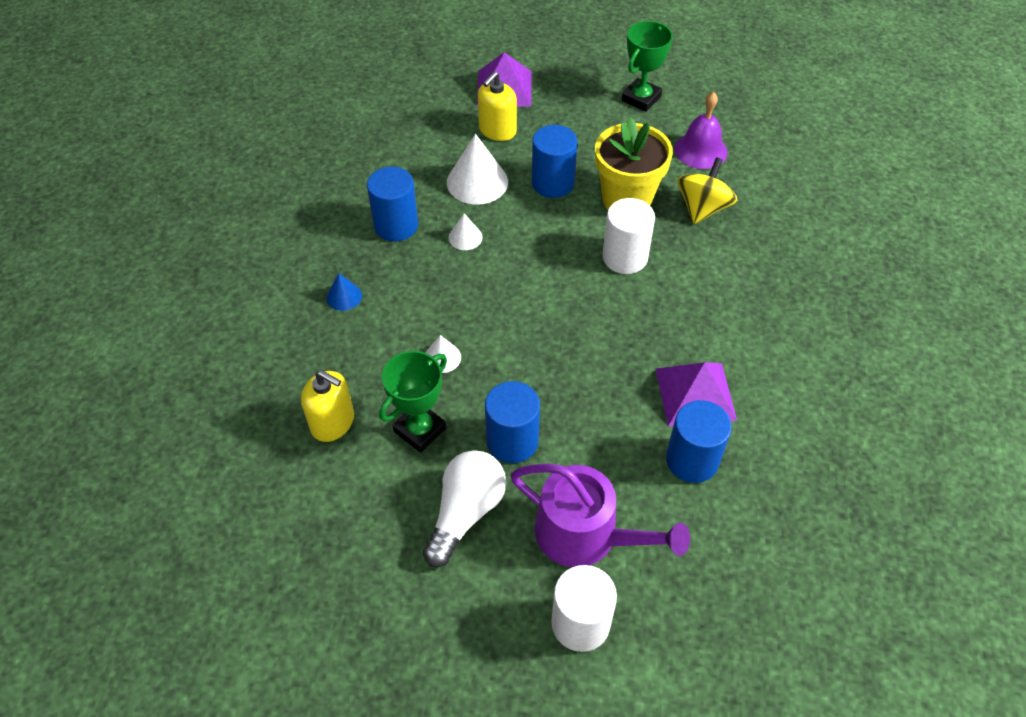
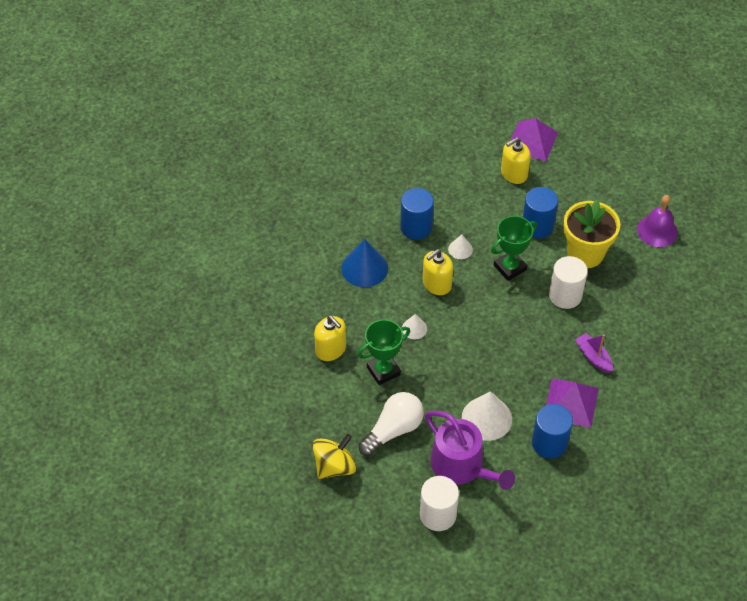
camera: 20 degrees right, 0 degrees up
(344, 296) = (364, 268): blue cone -> blue cone, size x1.89
(451, 290) = (436, 284): none -> yellow soap dispenser
(477, 182) = (484, 210): white cone -> white cone (486, 418)
(512, 441) = (439, 396): blue cylinder -> none
(641, 98) = (631, 177): green trophy -> green trophy (510, 268)
(696, 324) = (593, 357): none -> purple boat
(702, 208) = (637, 275): yellow spinning top -> yellow spinning top (334, 466)

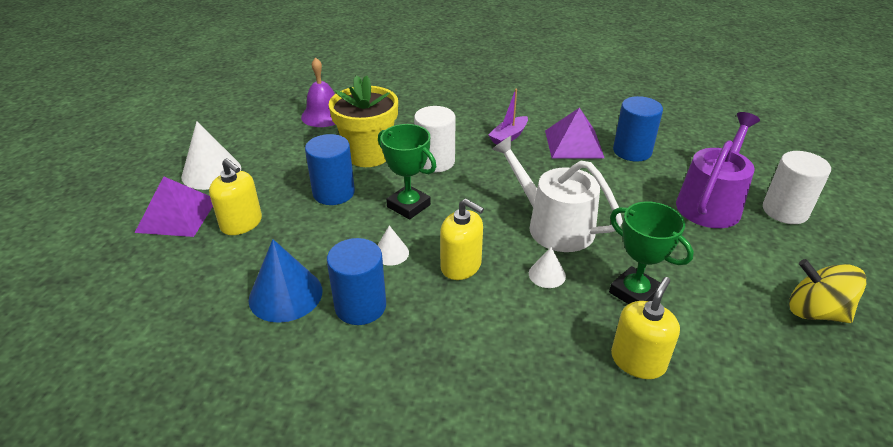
camera: 105 degrees left, 15 degrees down
(364, 268) = (462, 353): blue cone -> blue cone (285, 294)
(393, 430) = (713, 265): white light bulb -> none
(463, 349) = (553, 226): none -> white watering can
(486, 418) = (635, 194): white cone -> white cone (211, 172)

